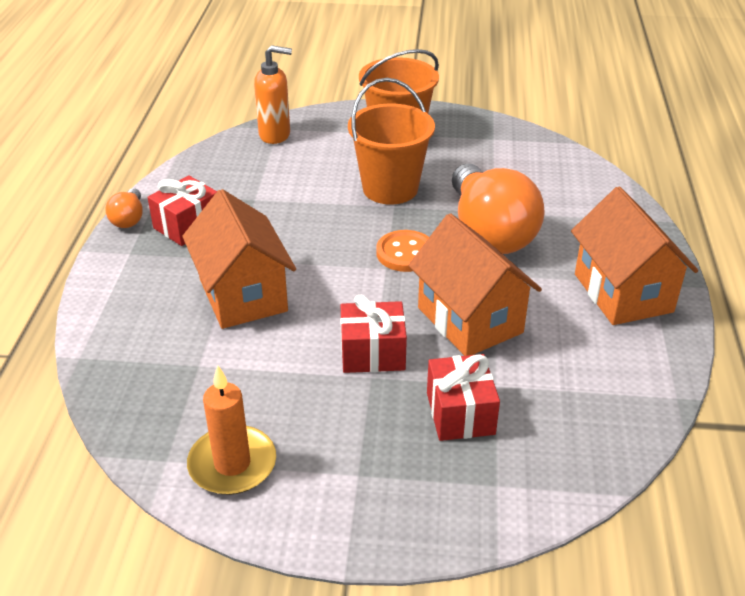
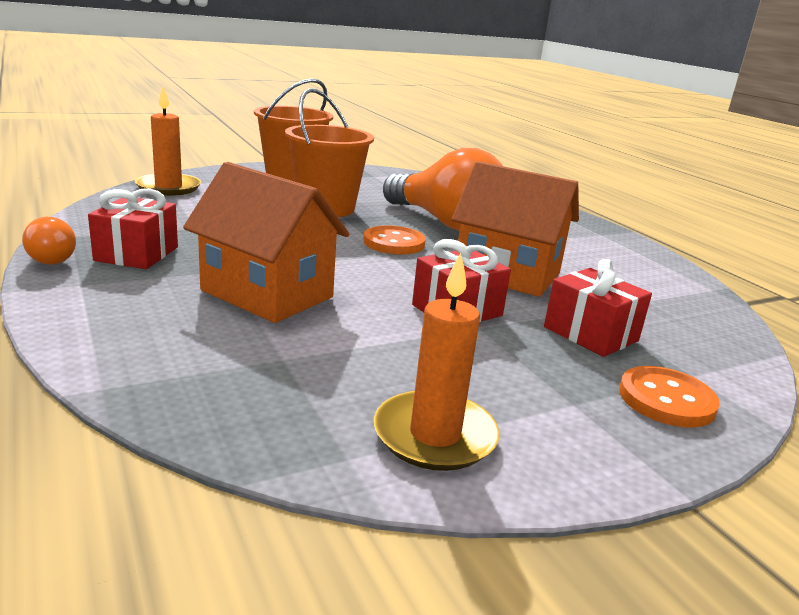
camera: 35 degrees left, 15 degrees down
(275, 135) = (168, 187): orange soap dispenser -> orange candle
(437, 498) = (666, 400): none -> orange button
(623, 293) = (590, 241): orange house -> none

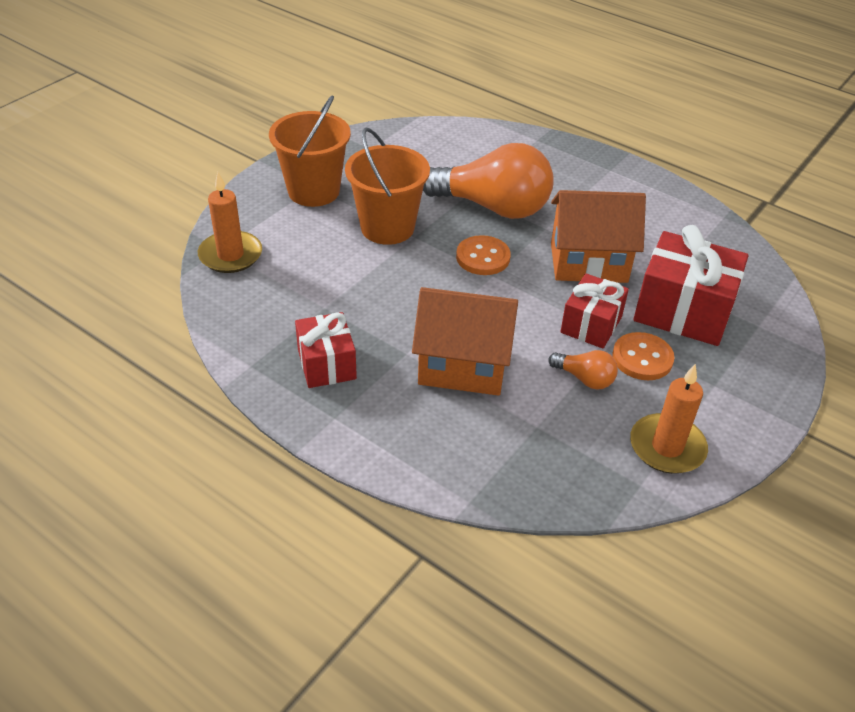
camera: 25 degrees left, 20 degrees up
(50, 258) = (275, 400): orange light bulb -> orange light bulb (584, 379)
(590, 334) = (683, 311): red gift -> red gift, size x1.62
(666, 400) = (757, 357): orange button -> orange button (642, 358)

